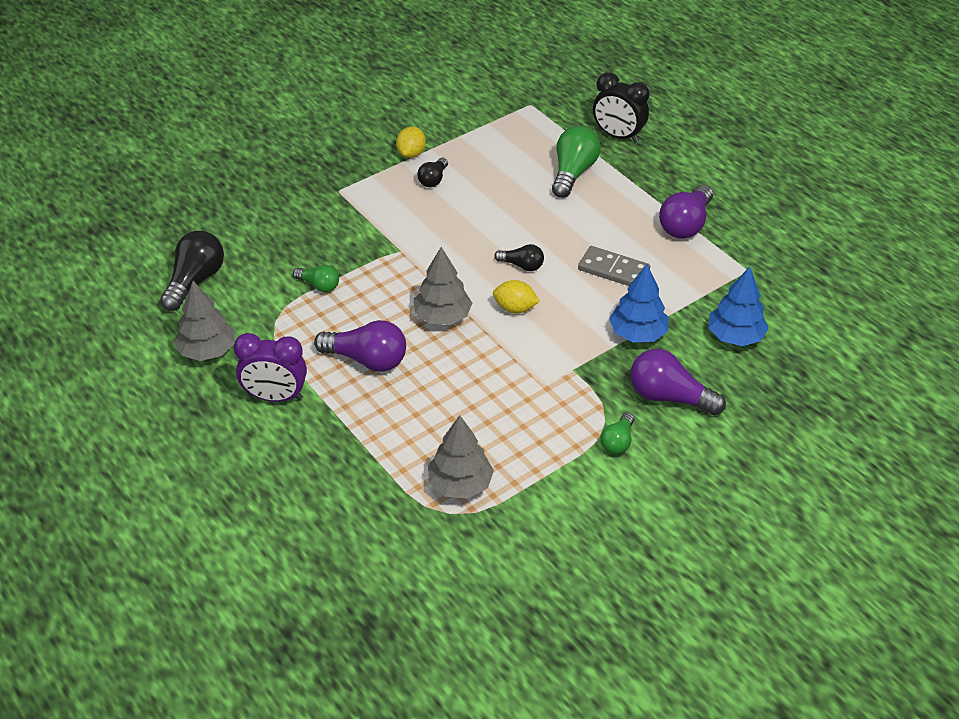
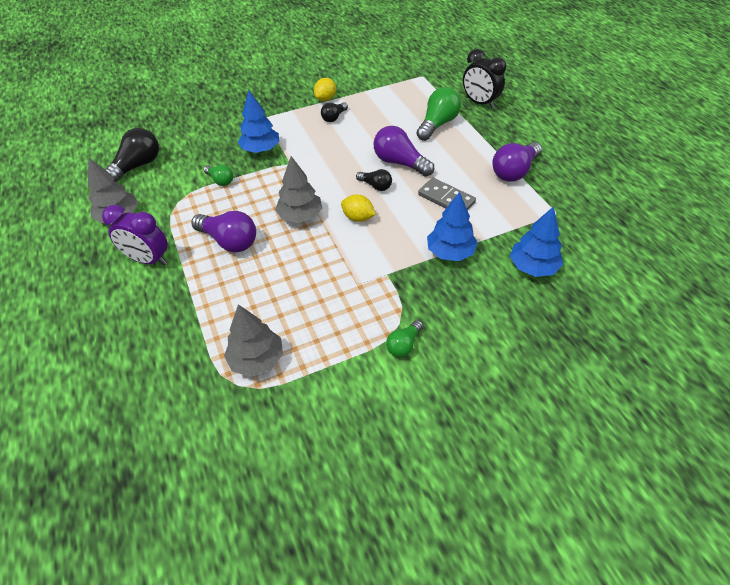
camera: 15 degrees right, 5 degrees up
(353, 237) = (261, 149): none -> blue tree
(669, 397) = (461, 311): purple light bulb -> purple light bulb (400, 163)

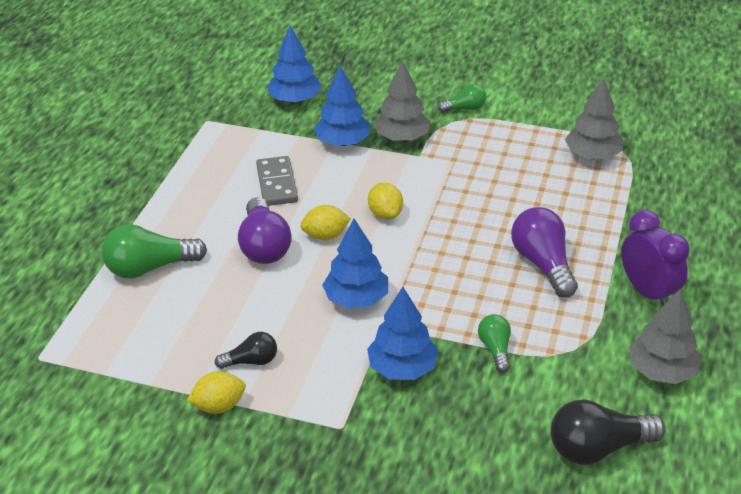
camera: 140 degrees left, 10 degrees down
(300, 216) = (442, 249): grey tree -> grey tree (402, 137)
(318, 165) = (356, 299): none -> blue tree
(375, 186) = (325, 236): black light bulb -> yellow lemon
(479, 103) = (55, 266): black clock -> none
(514, 171) = (172, 170): purple light bulb -> none

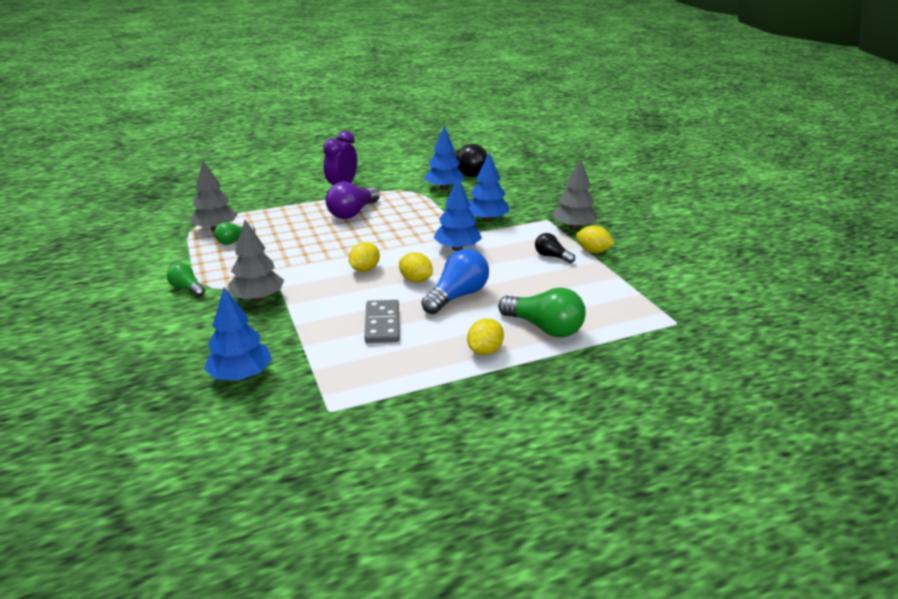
camera: 130 degrees left, 10 degrees down
(170, 217) = (485, 350): none -> yellow lemon
(264, 246) = (457, 296): purple light bulb -> blue light bulb
(276, 184) = (382, 324): grey domino -> grey domino turned 45 degrees counterclockwise
(343, 142) = (291, 320): blue tree -> blue tree (444, 188)
(495, 349) = (438, 205): green light bulb -> green light bulb (234, 241)
(661, 371) = (397, 173): grey tree -> grey tree (573, 227)

